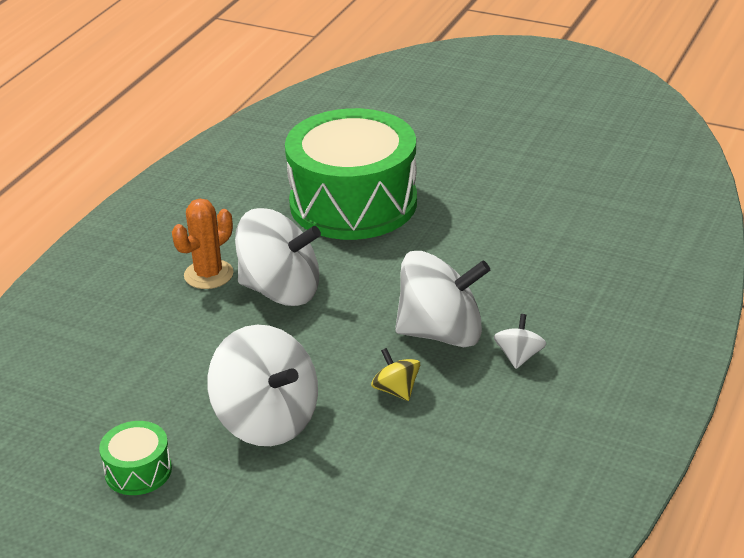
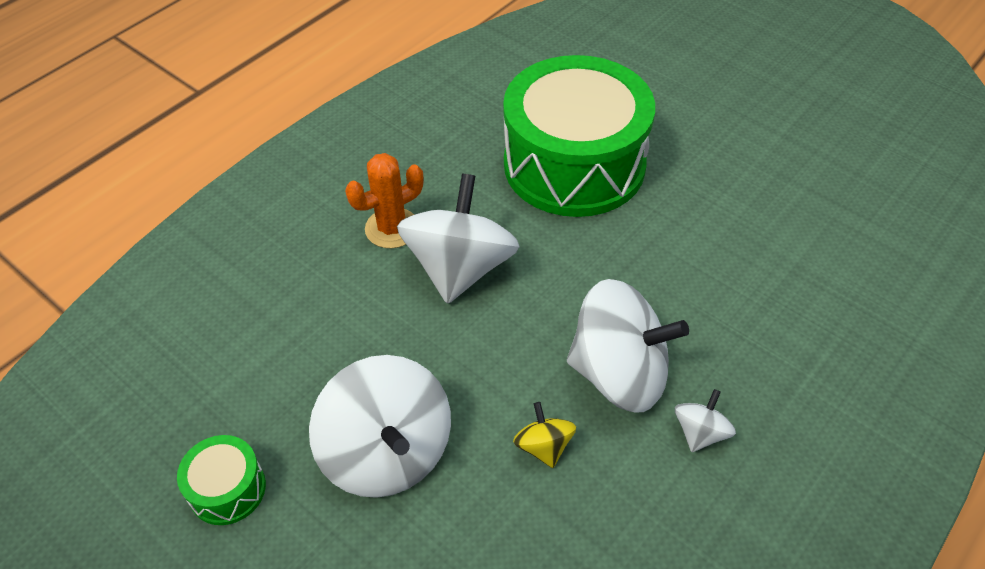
camera: 15 degrees right, 15 degrees up
(280, 290) = (460, 268): white spinning top -> white spinning top turned 105 degrees counterclockwise

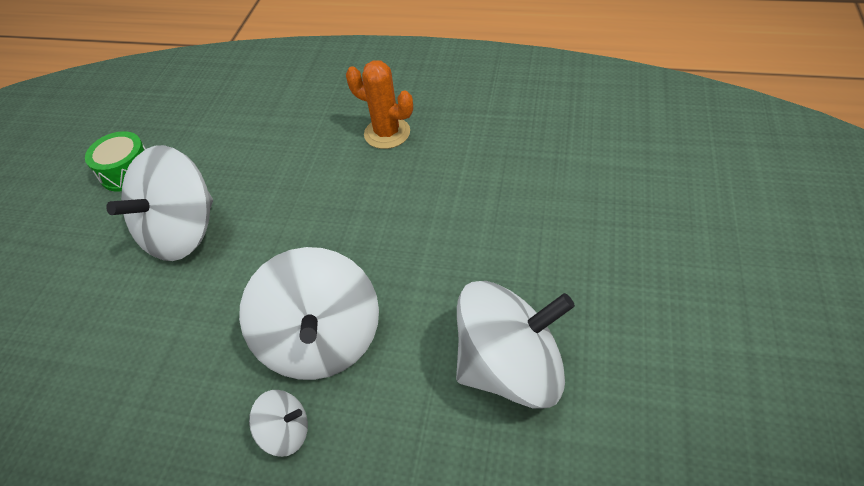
camera: 65 degrees right, 0 degrees up
(460, 268) = (373, 188): white spinning top -> white spinning top (510, 367)
(544, 446) = (224, 320): yellow spinning top -> none
(574, 164) = (545, 202): green drum -> none

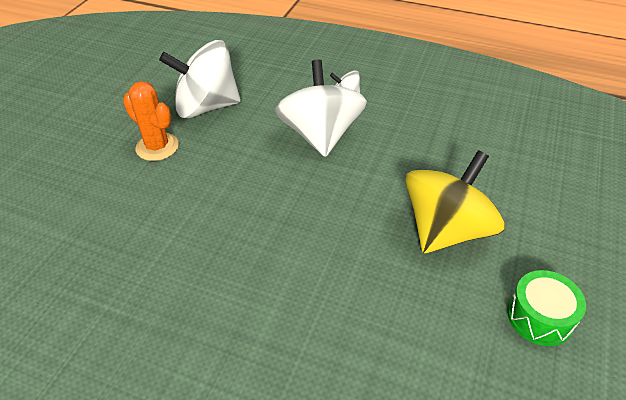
camera: 175 degrees left, 5 degrees down
(182, 232) = (446, 230): white spinning top -> yellow spinning top
(387, 133) = (227, 305): orange cactus -> orange cactus (157, 147)

